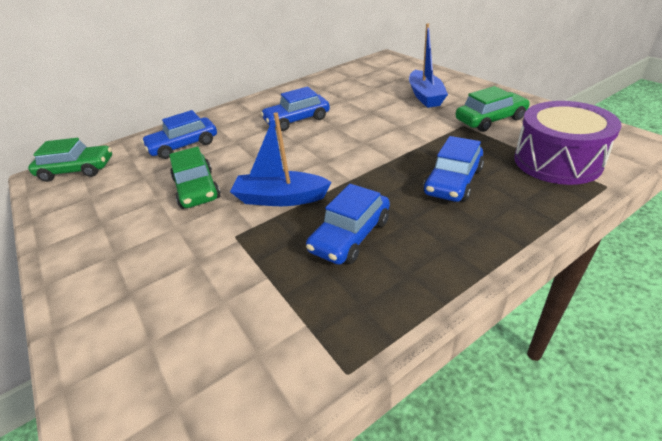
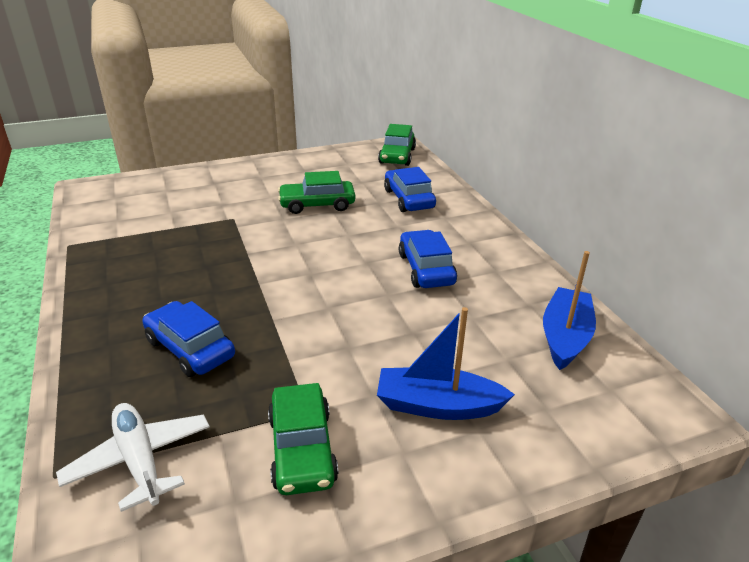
camera: 100 degrees right, 5 degrees down
(280, 198) = (264, 241): blue boat -> blue boat (565, 337)
(350, 236) = (177, 267): blue car -> none
(557, 161) = (140, 460): purple drum -> white plane

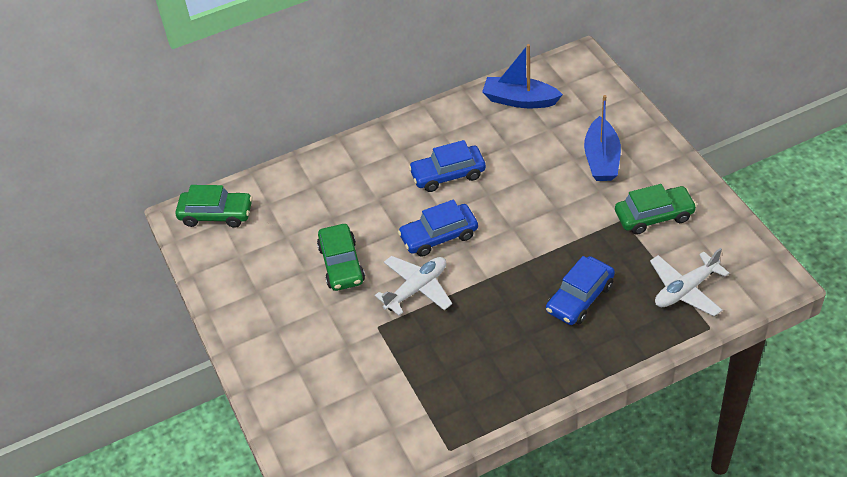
camera: 90 degrees left, 15 degrees up
(266, 240) = (416, 289): none -> white plane
(408, 199) = (323, 196): blue car -> blue car (439, 236)

